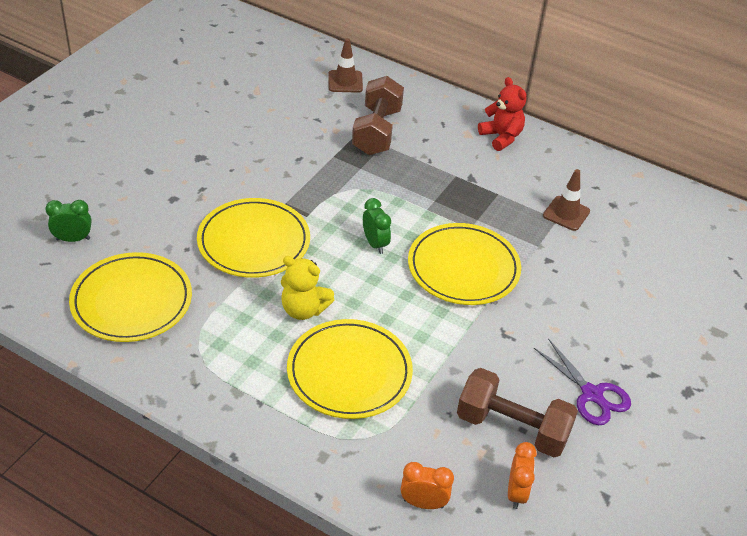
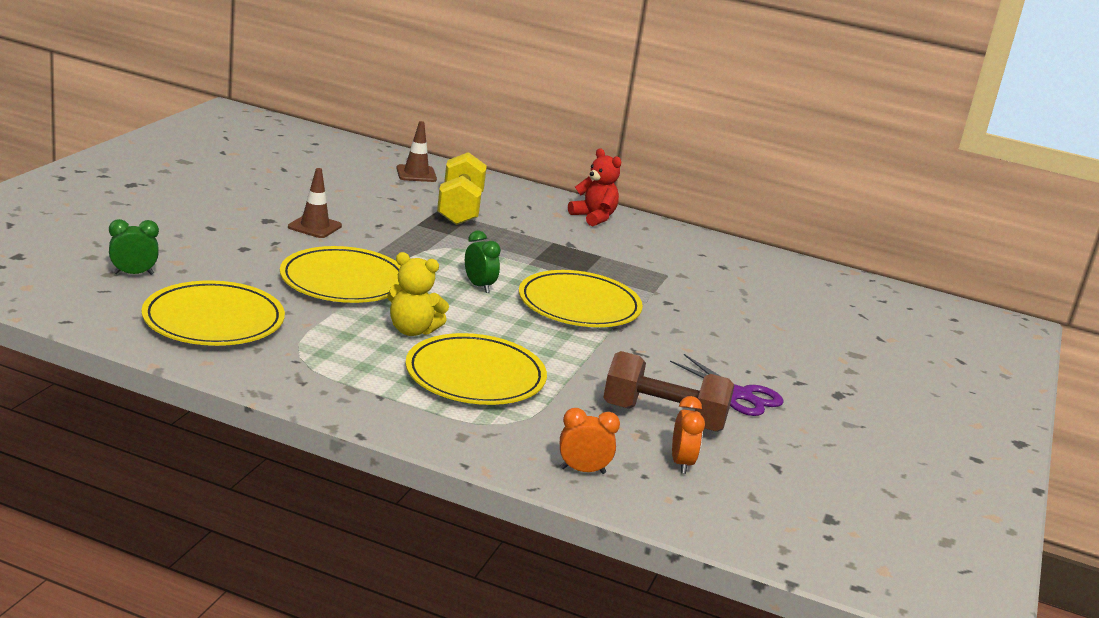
camera: 10 degrees left, 20 degrees down
(377, 131) = (460, 209): brown dumbbell -> yellow dumbbell
(566, 213) = (676, 271): brown traffic cone -> brown traffic cone (314, 227)

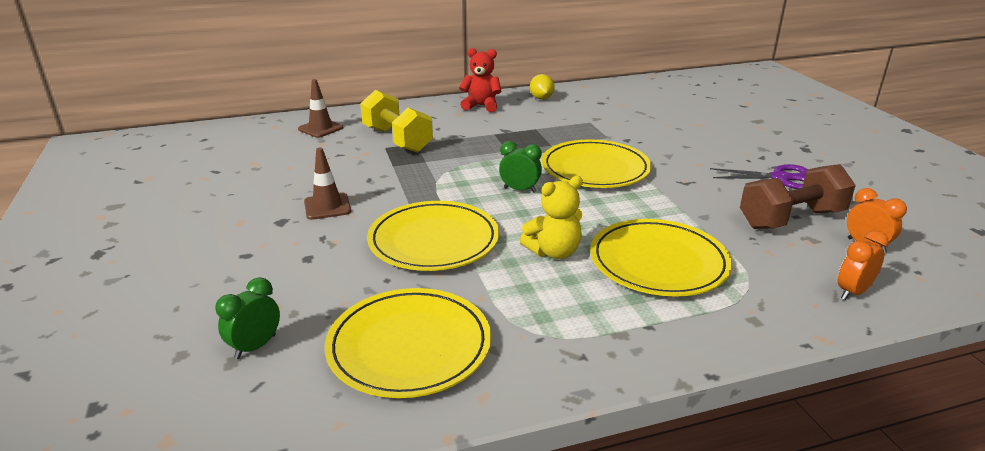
camera: 35 degrees left, 5 degrees up
(669, 237) = (541, 98): none -> yellow lemon

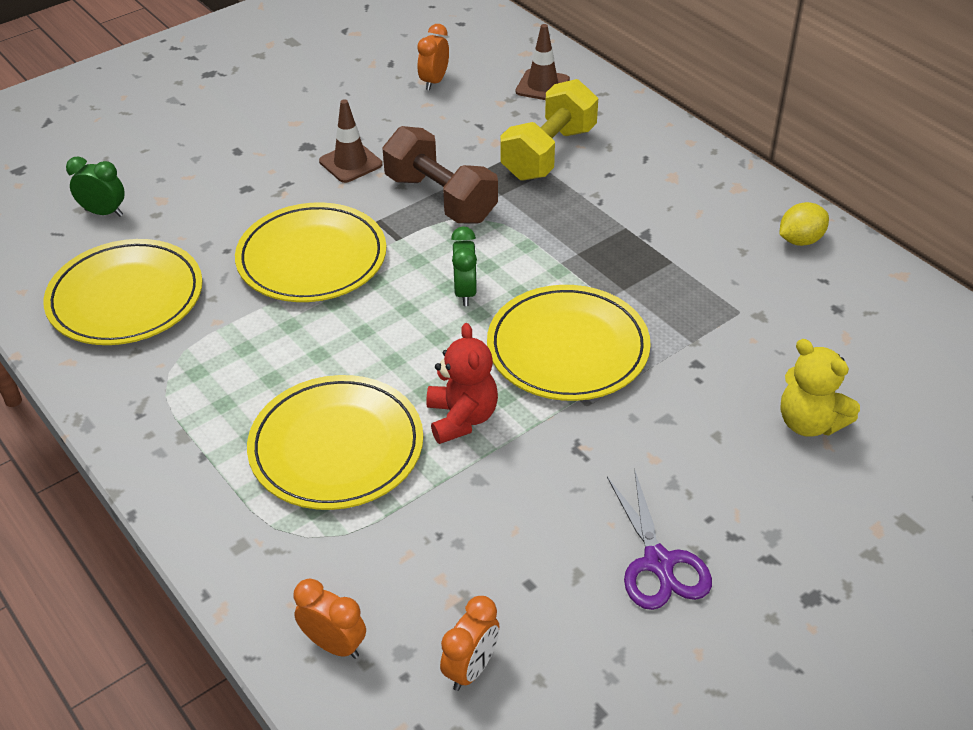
camera: 70 degrees right, 15 degrees up
(264, 160) = (434, 81): none -> orange clock
(481, 106) = (718, 189): red teddy bear -> red teddy bear (462, 418)
(554, 252) = (325, 354): yellow teddy bear -> yellow teddy bear (809, 423)
(791, 219) = (515, 578): brown dumbbell -> brown dumbbell (440, 198)

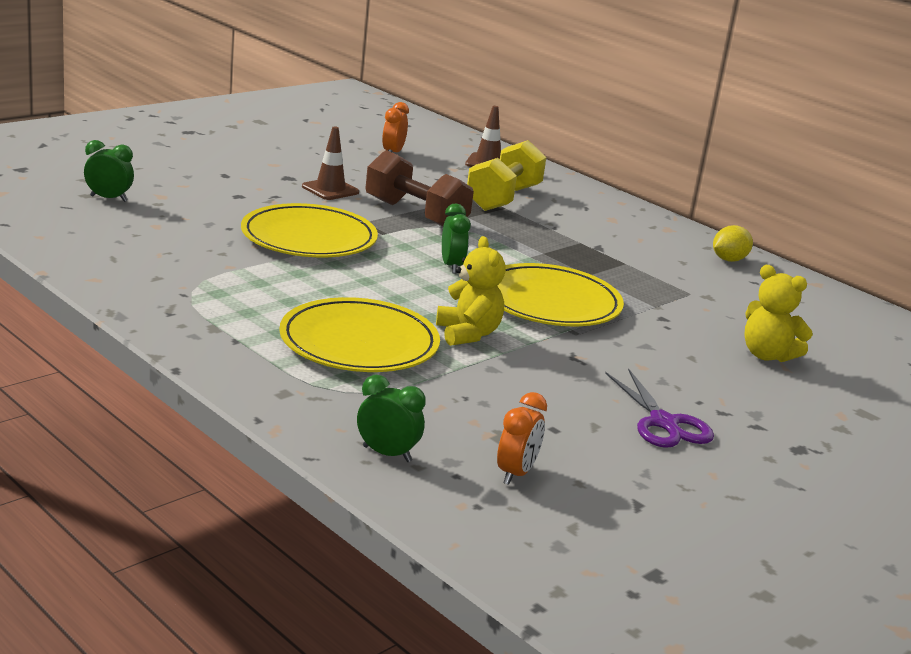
camera: 10 degrees left, 20 degrees down
(126, 298) = (141, 247): yellow plate -> none
(334, 644) = (387, 454): orange clock -> green clock
(462, 418) = (468, 334): red teddy bear -> yellow teddy bear

